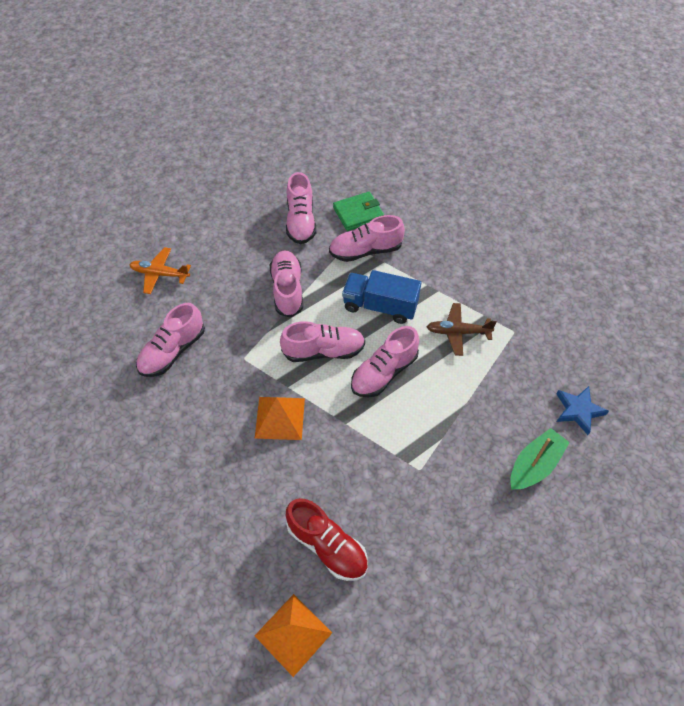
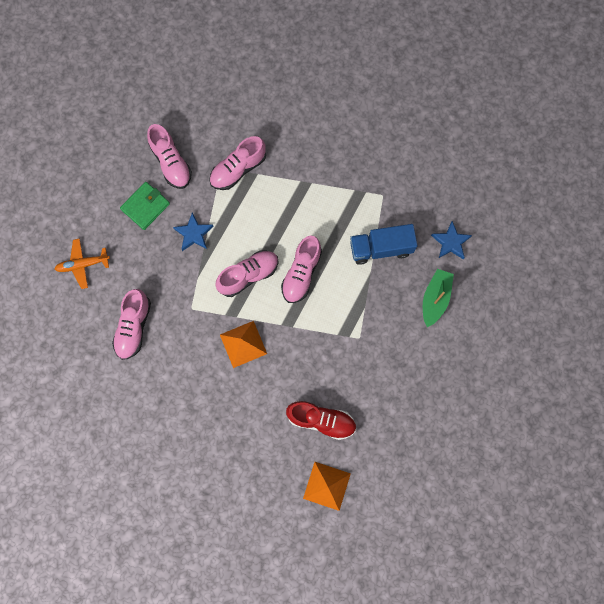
camera: 25 degrees left, 20 degrees up
(287, 290) = (194, 234): pink shoe -> blue star
(358, 213) = (215, 134): green wallet -> green wallet (145, 206)
(380, 306) = (273, 217): blue truck -> blue truck (381, 248)
(457, 332) = (341, 214): brown plane -> none

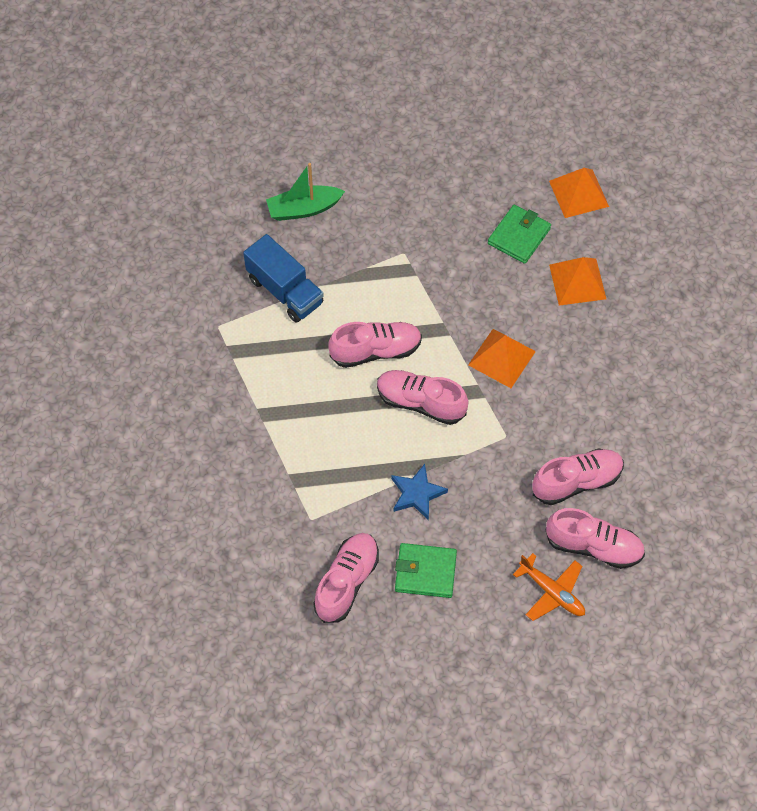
camera: 125 degrees left, 15 degrees down
(238, 169) = (298, 499): pink shoe -> pink shoe (593, 546)
(262, 432) = (577, 281): none -> orange pyramid
(321, 420) = (519, 236): red shoe -> green wallet
(450, 242) = (226, 229): blue star -> none

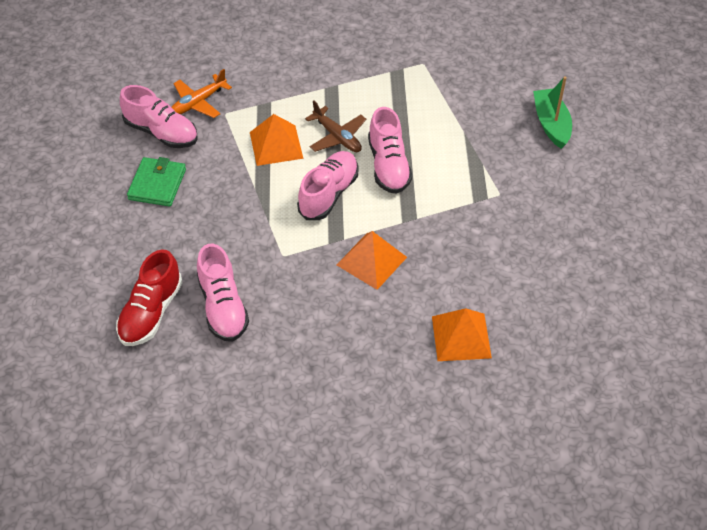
camera: 95 degrees right, 10 degrees down
(285, 291) = (458, 107): blue truck -> none
(338, 401) = (337, 137): none -> brown plane
(417, 494) = (235, 184): blue star -> none
(519, 236) = (521, 290): green wallet -> none
(552, 592) = (113, 274): orange plane -> orange plane (198, 103)
(578, 193) = (580, 352): orange pyramid -> orange pyramid (276, 145)
(593, 546) = (151, 312): pink shoe -> red shoe

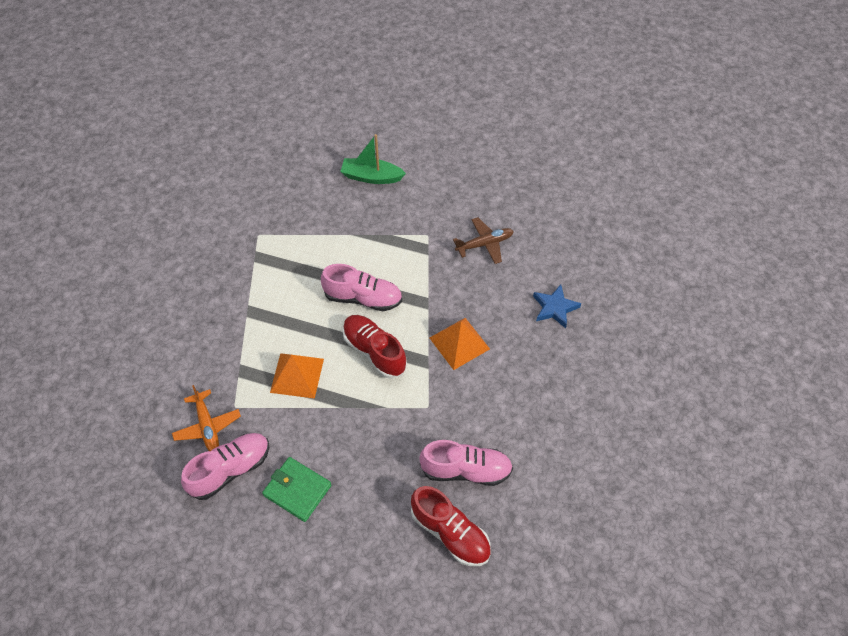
camera: 70 degrees left, 5 degrees up
(329, 194) = (374, 351): pink shoe -> red shoe
(337, 137) = (311, 324): brown plane -> brown plane (485, 244)
(461, 337) = (554, 308): orange pyramid -> blue star

